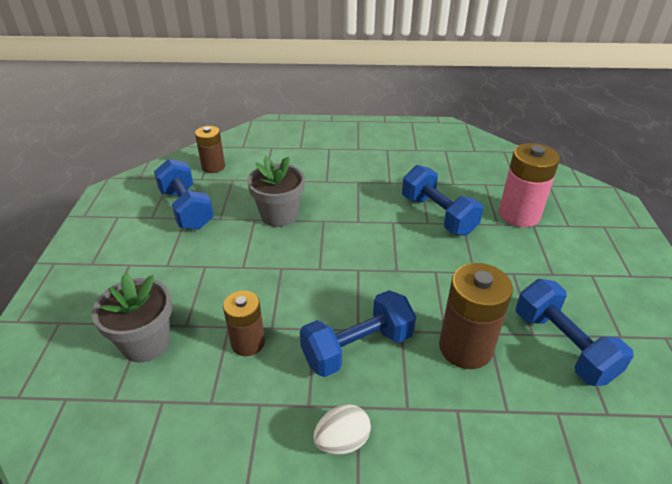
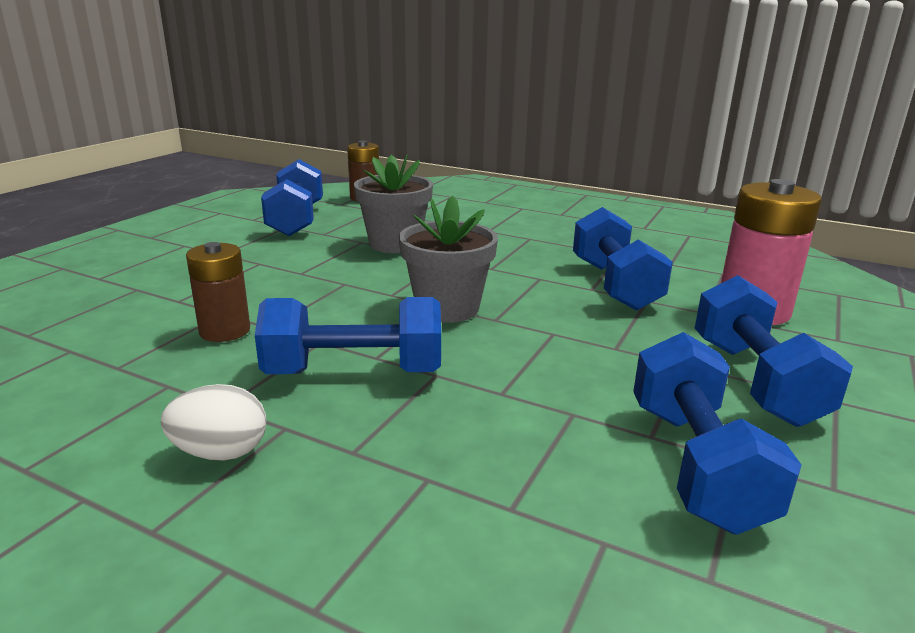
camera: 25 degrees right, 15 degrees down
(146, 343) = (119, 302): grey flower pot -> grey flower pot (447, 308)
(465, 347) = (516, 417): brown battery -> none
(552, 274) = (755, 381): none -> blue dumbbell

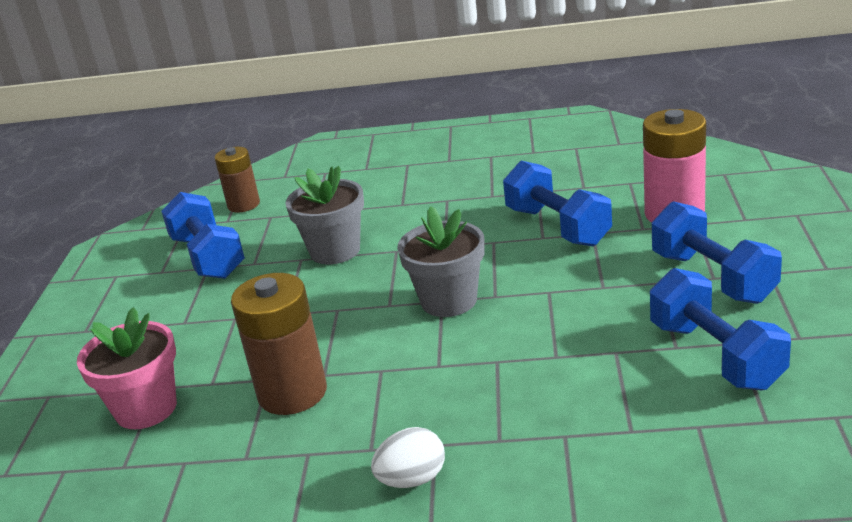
camera: 20 degrees left, 5 degrees up
(106, 300) = (146, 409): none -> pink flower pot
(225, 331) = (292, 393): brown battery -> brown battery, size x1.57
(354, 372) = (436, 384): blue dumbbell -> none

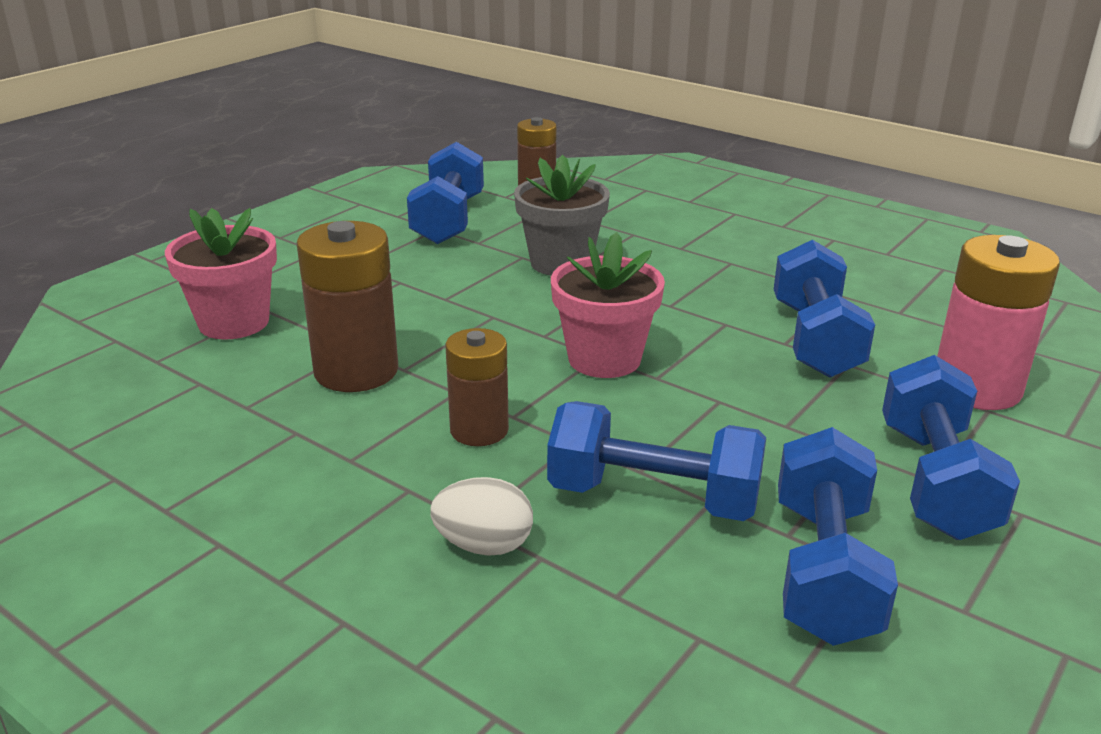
camera: 30 degrees right, 0 degrees up
(412, 480) = (344, 511): white egg -> white egg (484, 545)
(430, 385) = (479, 430): none -> brown battery
(449, 301) = (604, 359): grey flower pot -> pink flower pot
(583, 367) = (653, 498): none -> blue dumbbell

